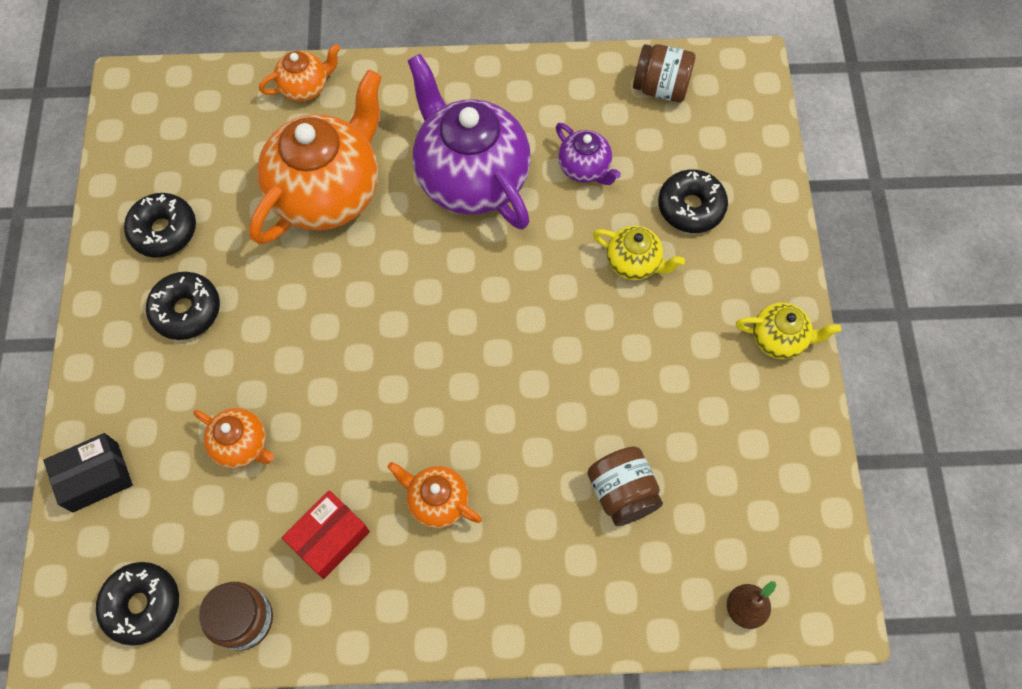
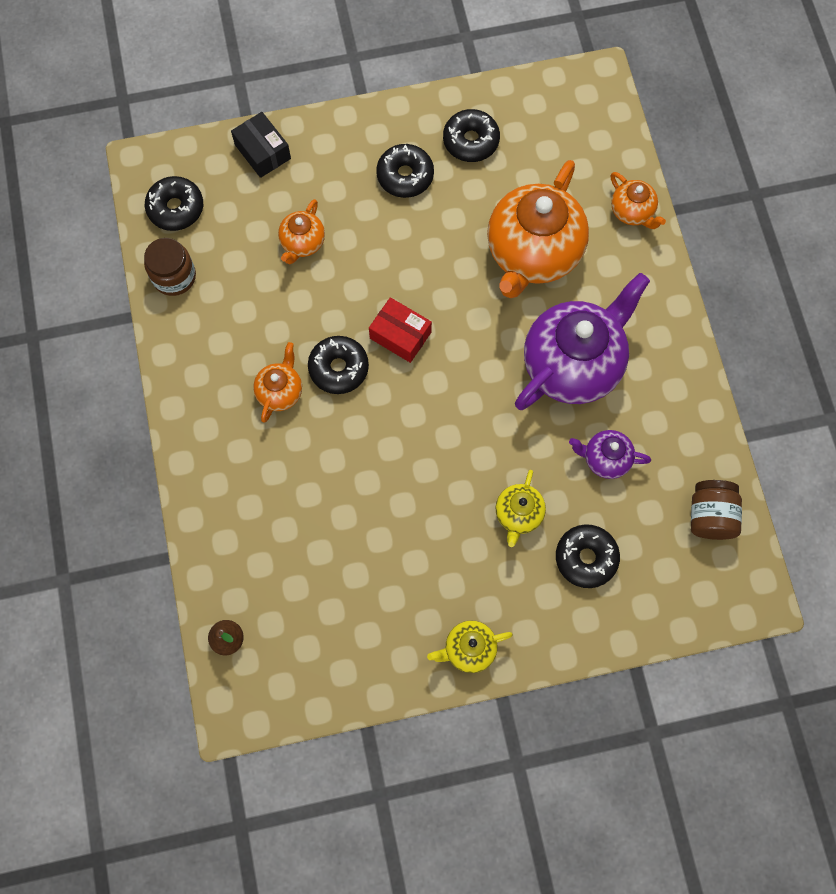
camera: 80 degrees right, 5 degrees up
(328, 192) = (533, 253): orange teapot -> orange teapot turned 90 degrees clockwise
(329, 538) = (240, 321): red box -> red box (400, 335)
(421, 426) = (338, 368): none -> black donut
(585, 168) = (605, 459): purple teapot -> purple teapot turned 60 degrees clockwise
(622, 492) = (308, 531): brown jar -> none
(779, 339) = (469, 649): yellow teapot -> yellow teapot turned 75 degrees clockwise

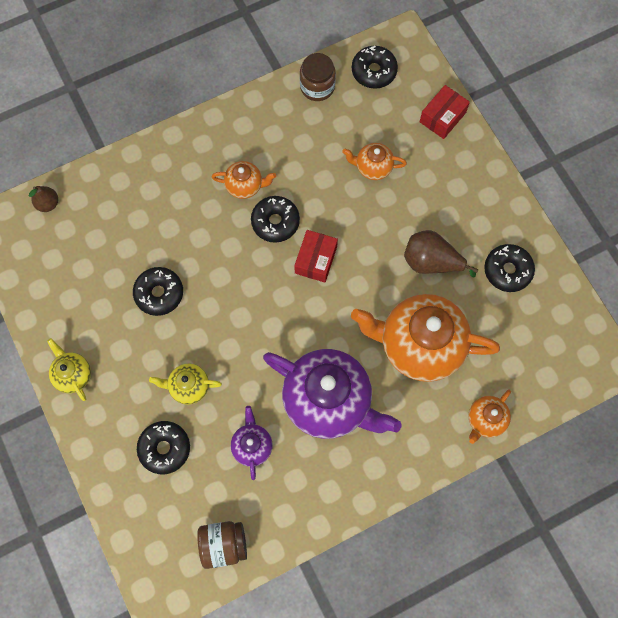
camera: 75 degrees right, 0 degrees up
(262, 152) = (442, 117): black box -> red box
(405, 176) = (457, 227): black donut -> black donut (159, 293)
(439, 214) = (431, 262): none -> brown pear

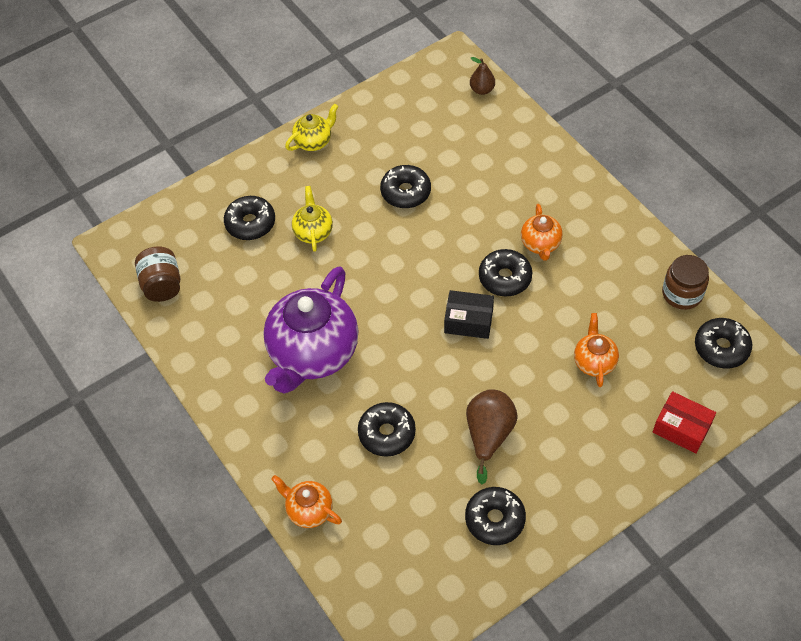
camera: 85 degrees right, 15 degrees down
(252, 446) = (259, 293): purple teapot -> none
(315, 260) = (468, 321): red box -> black box
(419, 345) = (387, 433): orange teapot -> black donut

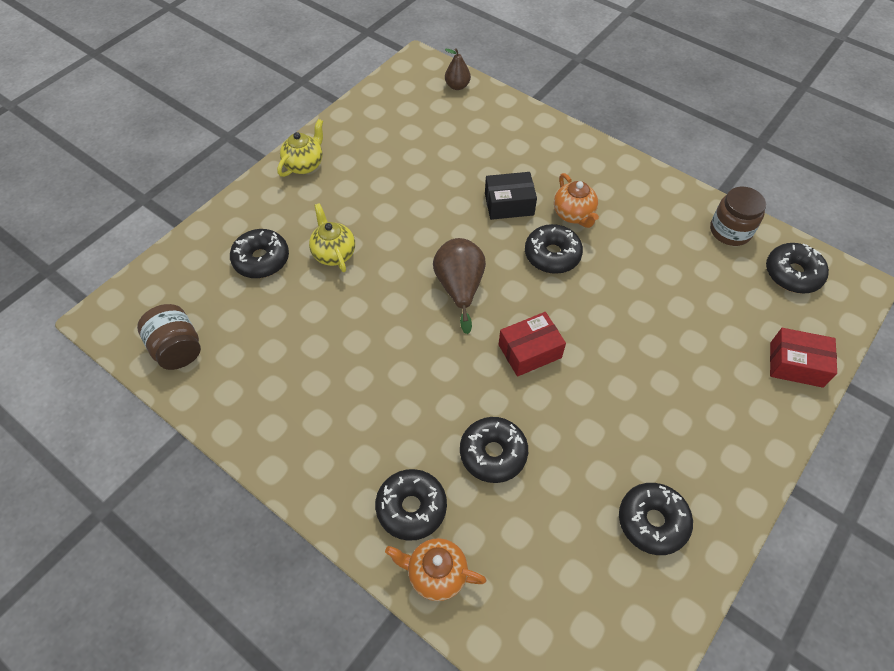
camera: 20 degrees left, 0 degrees up
(313, 354) = (377, 384): purple teapot -> none
(405, 192) = (418, 193): black donut -> black donut (411, 507)
(450, 358) = (530, 351): none -> red box
(468, 321) = (533, 307): black box -> black box (509, 204)
(489, 435) = (605, 425): brown pear -> brown pear (460, 288)
(594, 362) = (678, 318): orange teapot -> none

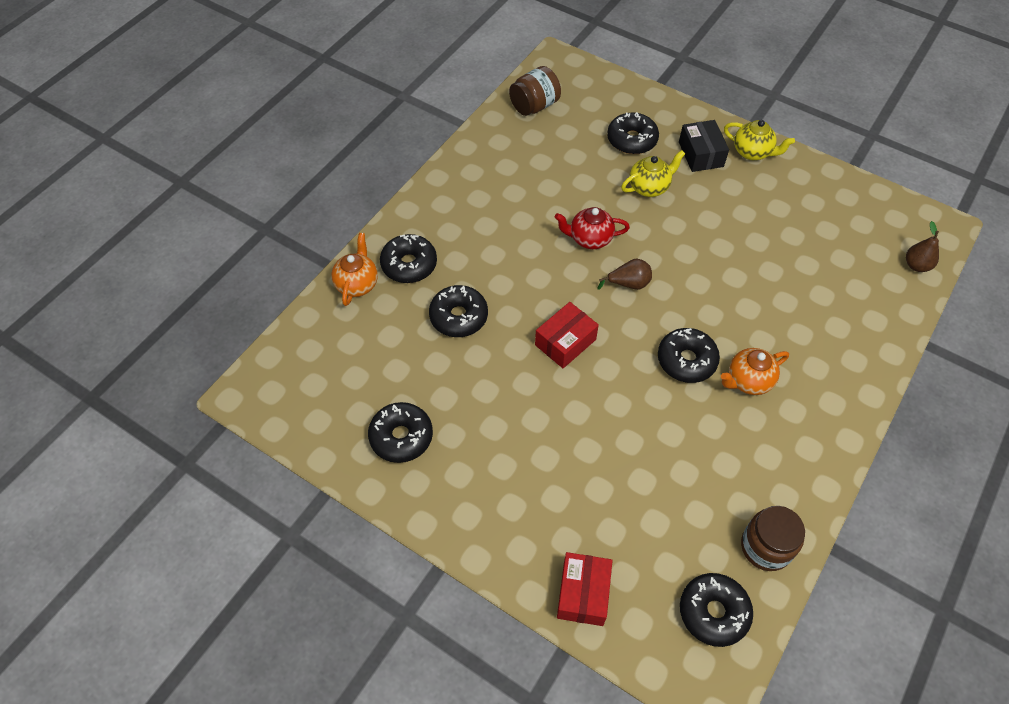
camera: 85 degrees right, 0 degrees up
(396, 315) = (589, 239): none -> red teapot
(460, 288) = (628, 284): brown pear -> brown pear, size x0.61
(509, 204) = (747, 321): black box -> black box (701, 154)
(530, 351) = (565, 342): red box -> red box turned 75 degrees clockwise

